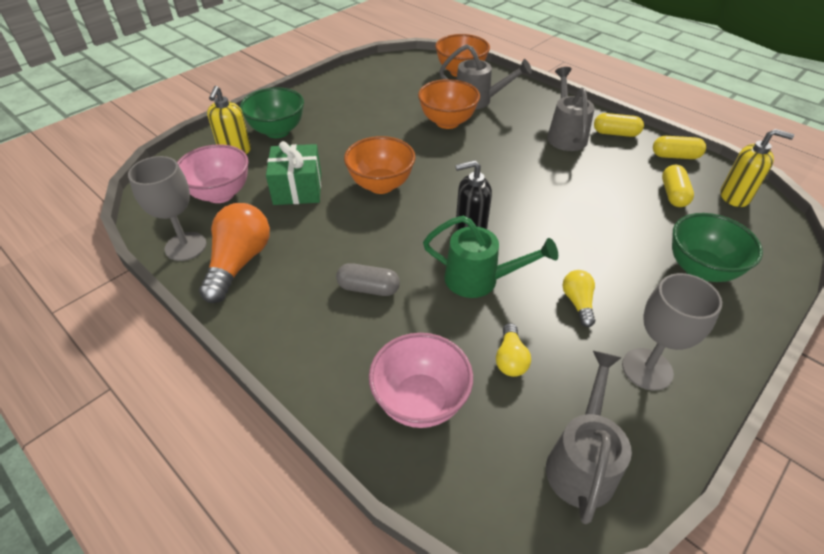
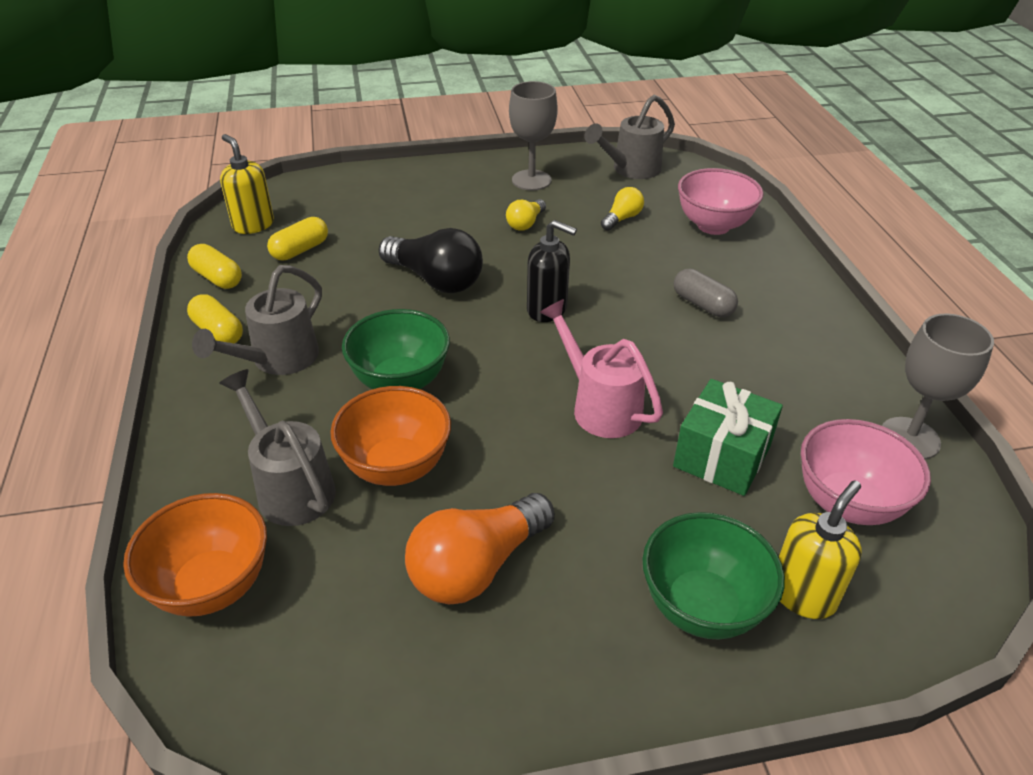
camera: 145 degrees left, 5 degrees down
(239, 262) = (838, 387): orange light bulb -> orange light bulb (476, 566)
(381, 185) = (600, 406): orange bowl -> pink watering can
(479, 280) = (589, 268): green watering can -> none
(564, 215) = (435, 280): none -> black light bulb
(700, 269) = (394, 201): green bowl -> green bowl (400, 382)

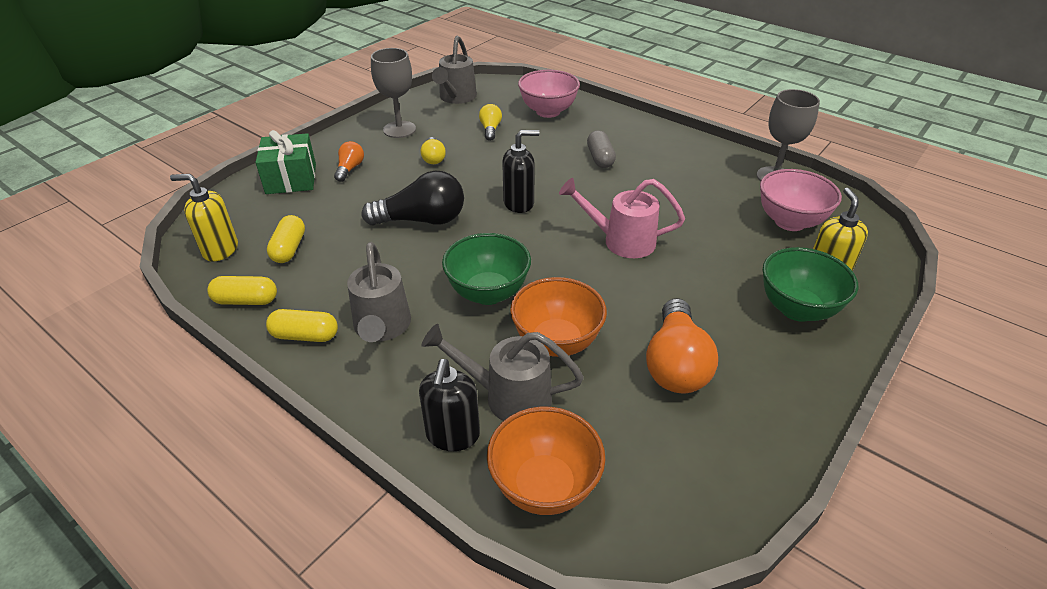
camera: 40 degrees left, 0 degrees up
(207, 488) = (452, 435): none -> black soap dispenser
(438, 200) = (350, 169): none -> orange light bulb
(702, 304) = (600, 158): grey capsule -> grey capsule turned 75 degrees clockwise
(722, 456) = (712, 232): green gift -> green gift (291, 179)

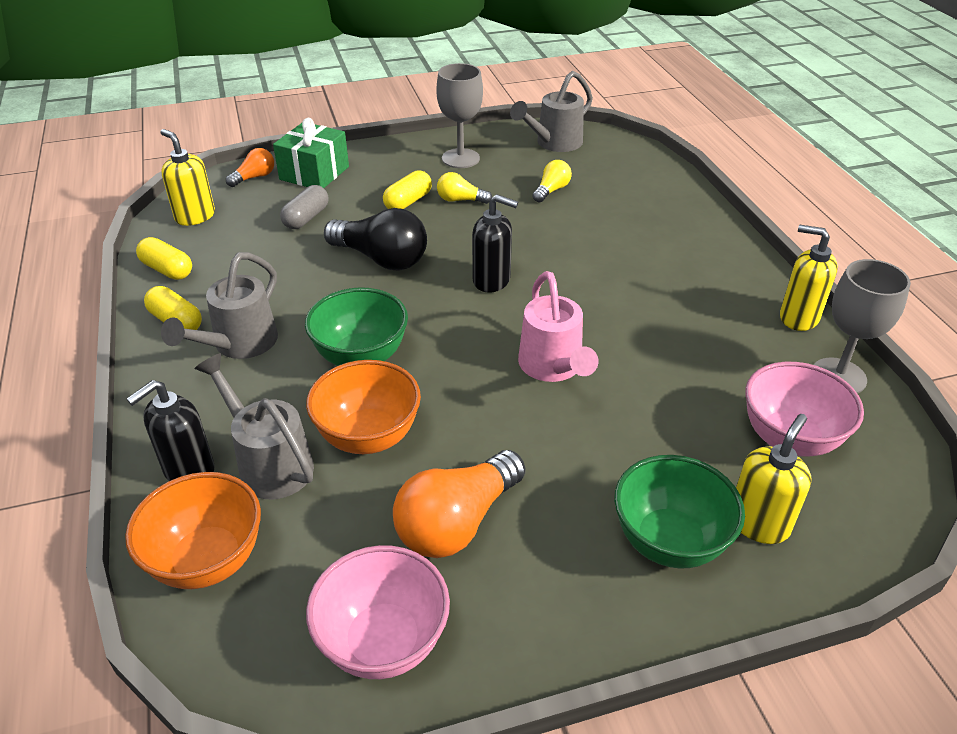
camera: 35 degrees right, 0 degrees up
(289, 249) = (245, 238): yellow capsule -> yellow capsule (408, 202)
(350, 169) = (373, 182): orange light bulb -> orange light bulb (254, 177)
(433, 158) = (460, 200): yellow light bulb -> yellow light bulb turned 75 degrees clockwise
(548, 111) = (638, 192): pink bowl -> pink bowl (383, 642)
(600, 158) = (637, 266): grey capsule -> grey capsule (306, 218)
(621, 241) = (553, 367): pink watering can -> pink watering can turned 150 degrees counterclockwise
(720, 153) = (798, 317): none -> yellow soap dispenser

